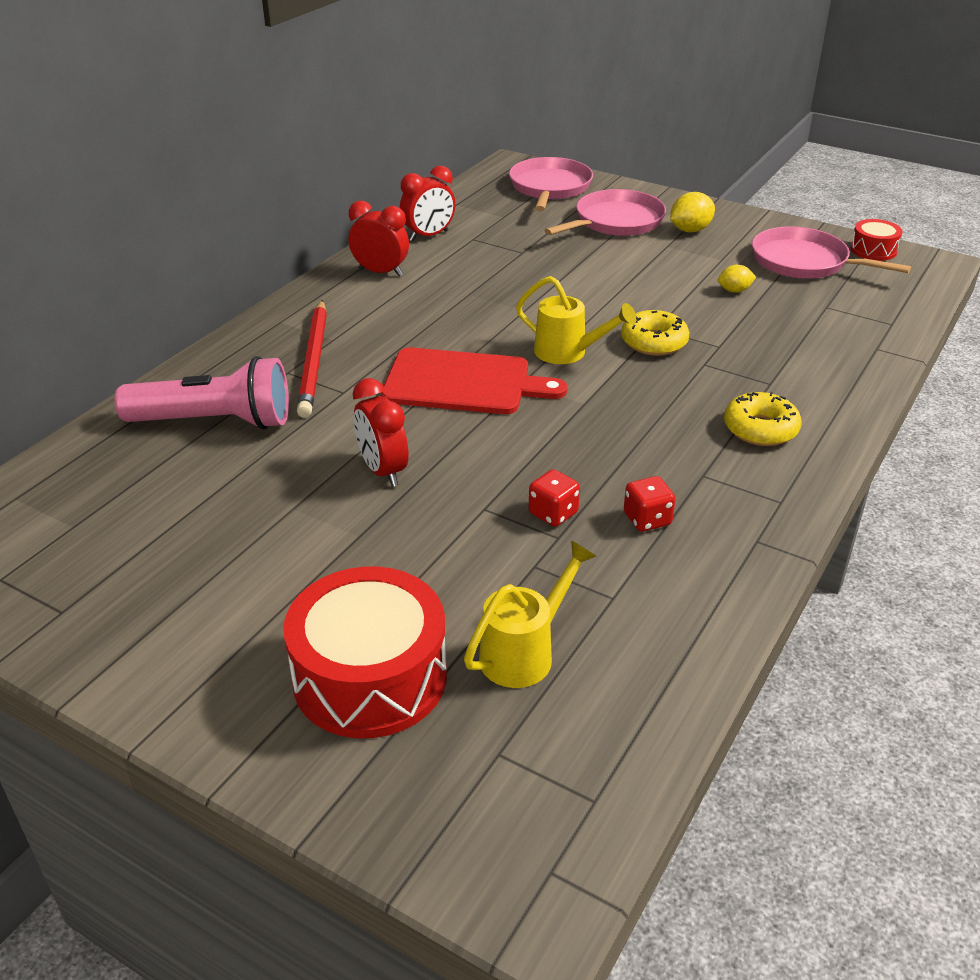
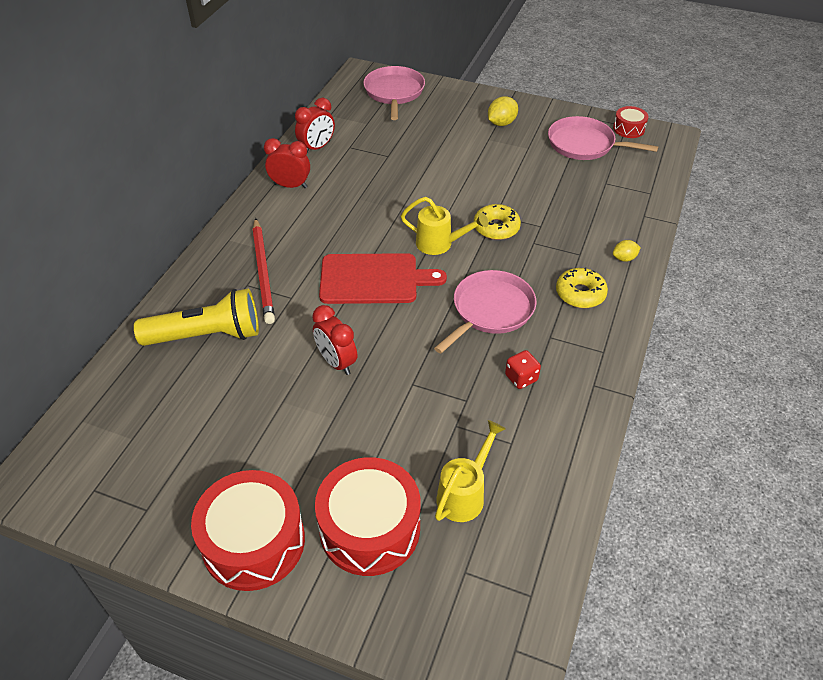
camera: 10 degrees left, 10 degrees up
(196, 670) = (253, 542): none -> red drum
(215, 422) = (207, 335): pink flashlight -> yellow flashlight
(553, 513) = (459, 382): red dice -> none
(615, 222) = (448, 120): pink pan -> pink pan (490, 310)
(734, 291) = (542, 175): yellow lemon -> yellow lemon (624, 258)

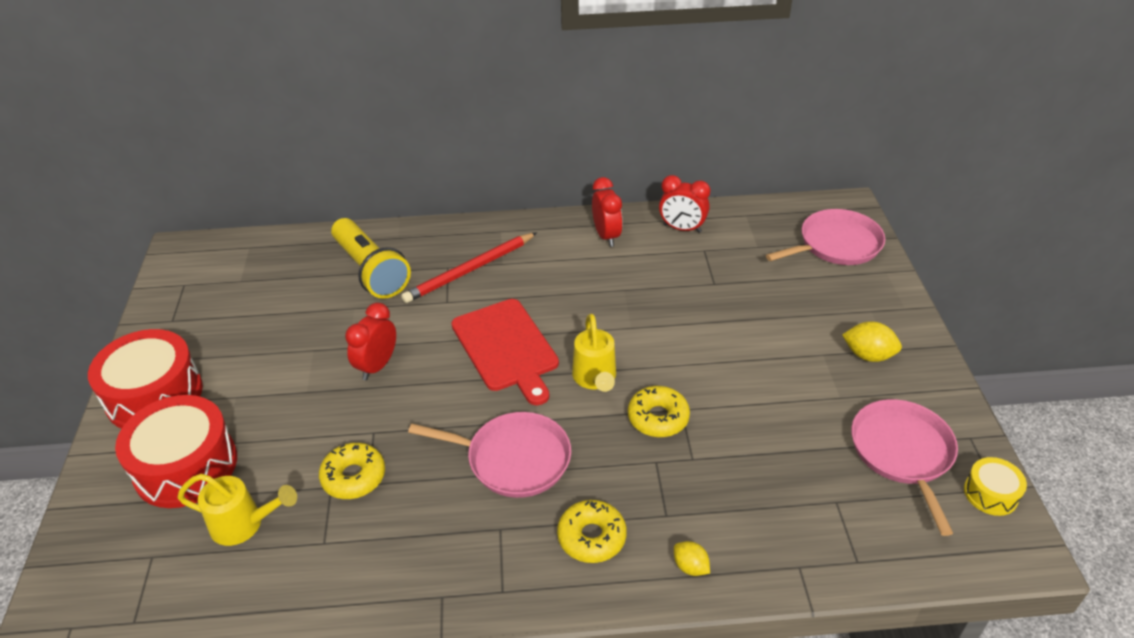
camera: 65 degrees right, 5 degrees down
(454, 408) = (354, 477): none -> yellow donut
(521, 378) = (421, 521): red dice -> none
(628, 129) = (990, 494): red drum -> yellow drum

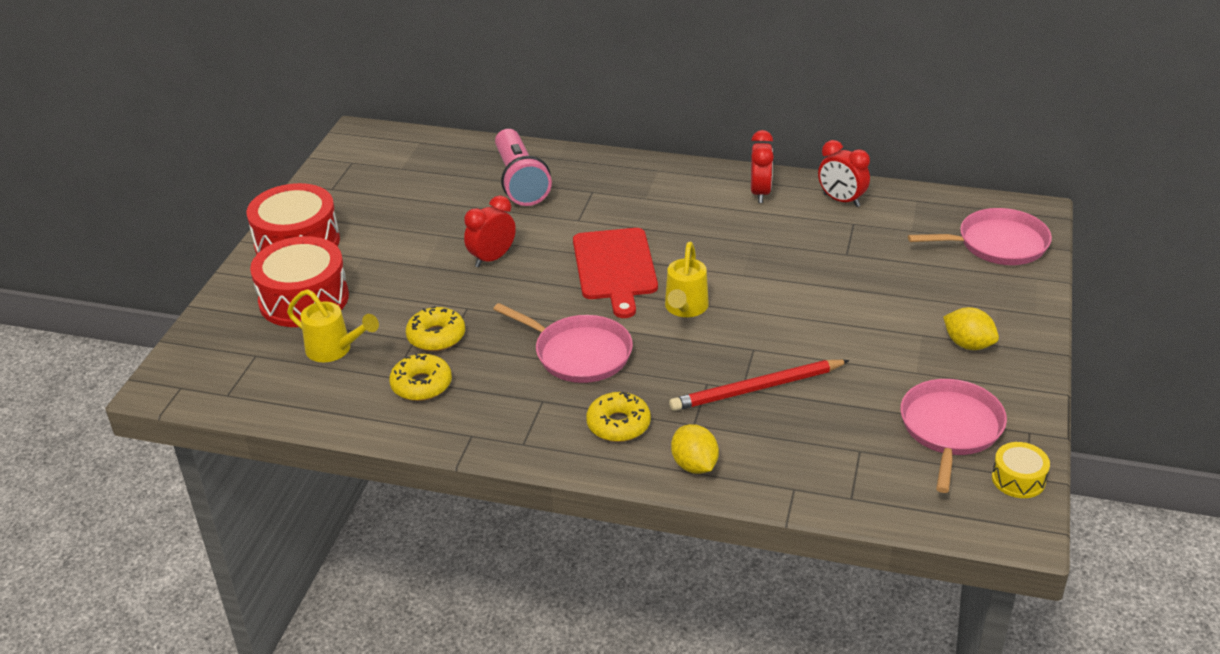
camera: 20 degrees right, 5 degrees down
(371, 271) = (520, 181): yellow flashlight -> pink flashlight
(470, 270) = (612, 198): red pencil -> red pencil (757, 389)
(658, 418) = (727, 351): yellow donut -> yellow donut (421, 385)
(690, 567) = (694, 465): yellow lemon -> yellow lemon, size x1.56

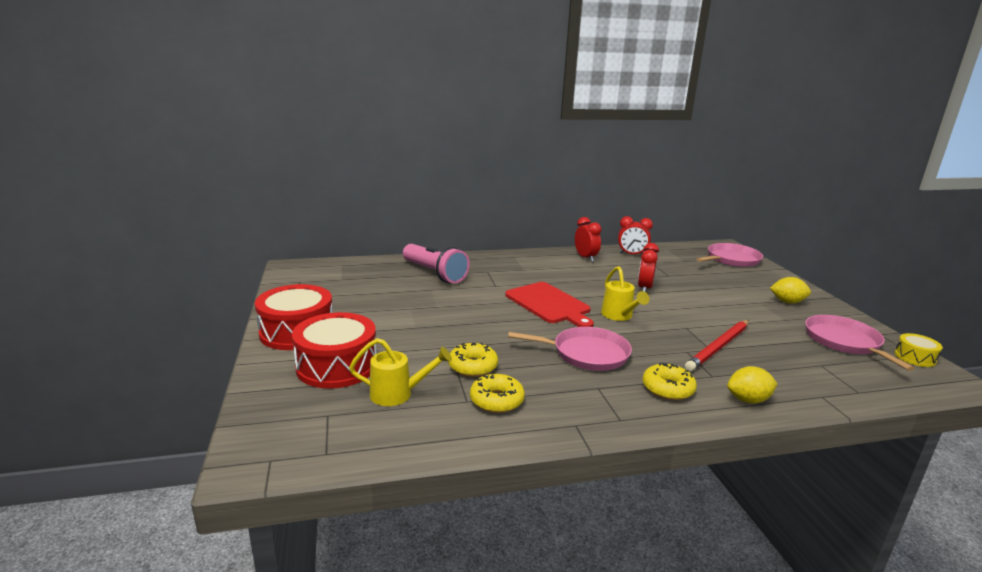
camera: 30 degrees left, 15 degrees down
(492, 258) = (461, 314): red clock -> red clock (644, 288)
(694, 465) = (748, 400): yellow lemon -> yellow lemon turned 45 degrees counterclockwise

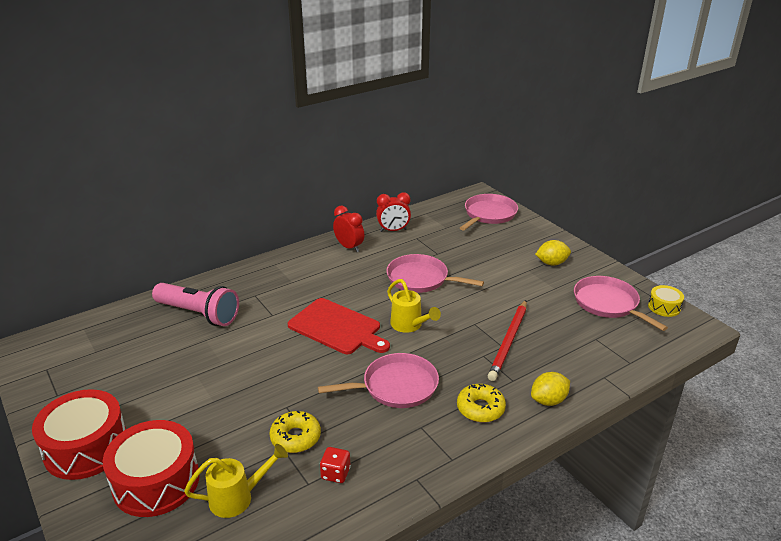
camera: 20 degrees left, 10 degrees up
(496, 400) = (335, 473): yellow donut -> red dice
(644, 288) = (421, 279): red clock -> pink pan

